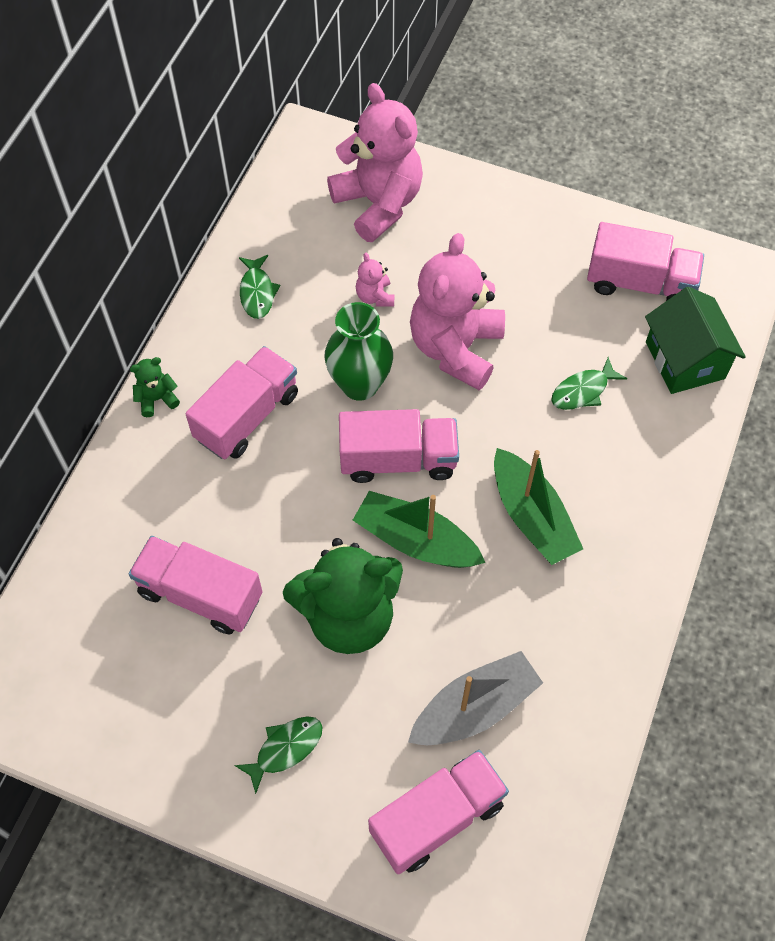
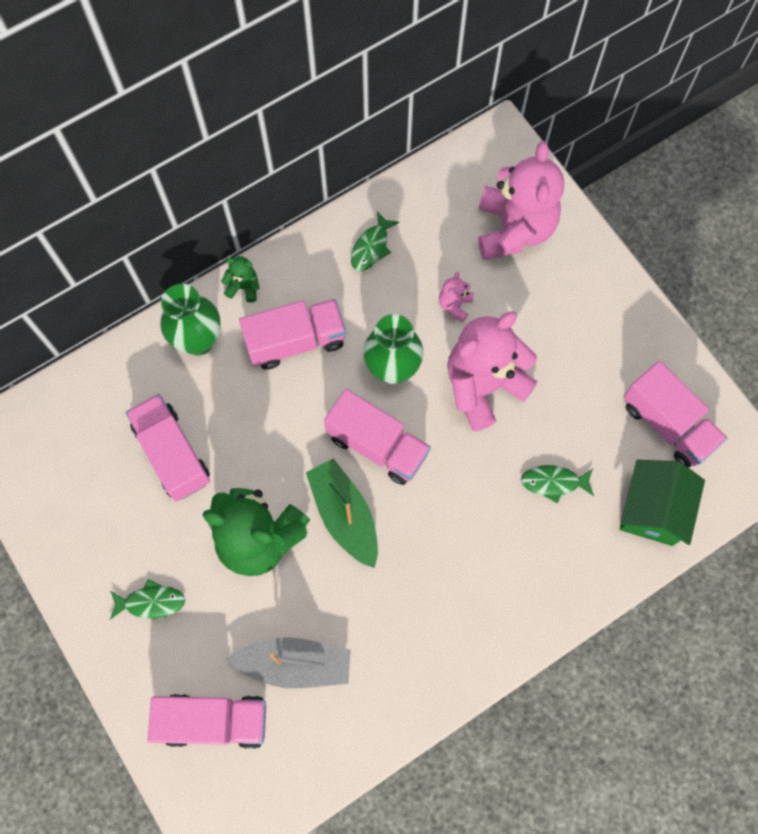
camera: 35 degrees right, 10 degrees up
(147, 474) = (198, 340): none -> green vase
(532, 517) = (440, 554): green boat -> none

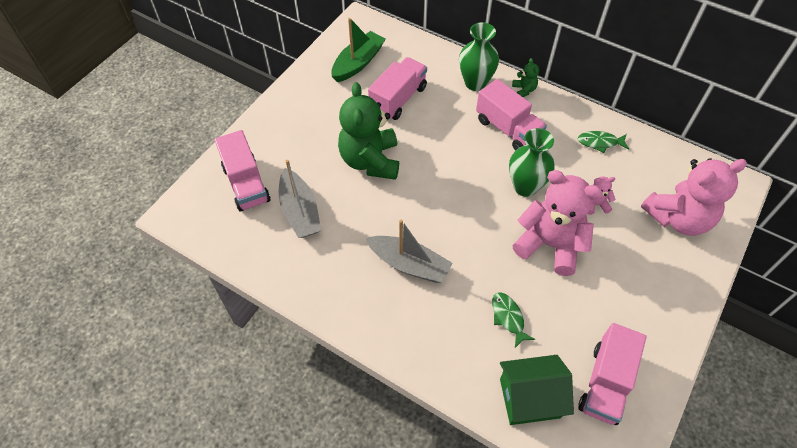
camera: 65 degrees right, 15 degrees down
(151, 602) = (304, 125): green fish -> none
(344, 515) = (410, 199): green boat -> green boat (358, 63)
(377, 445) = (468, 199): pink truck -> none
(437, 560) = (409, 264): none -> grey boat

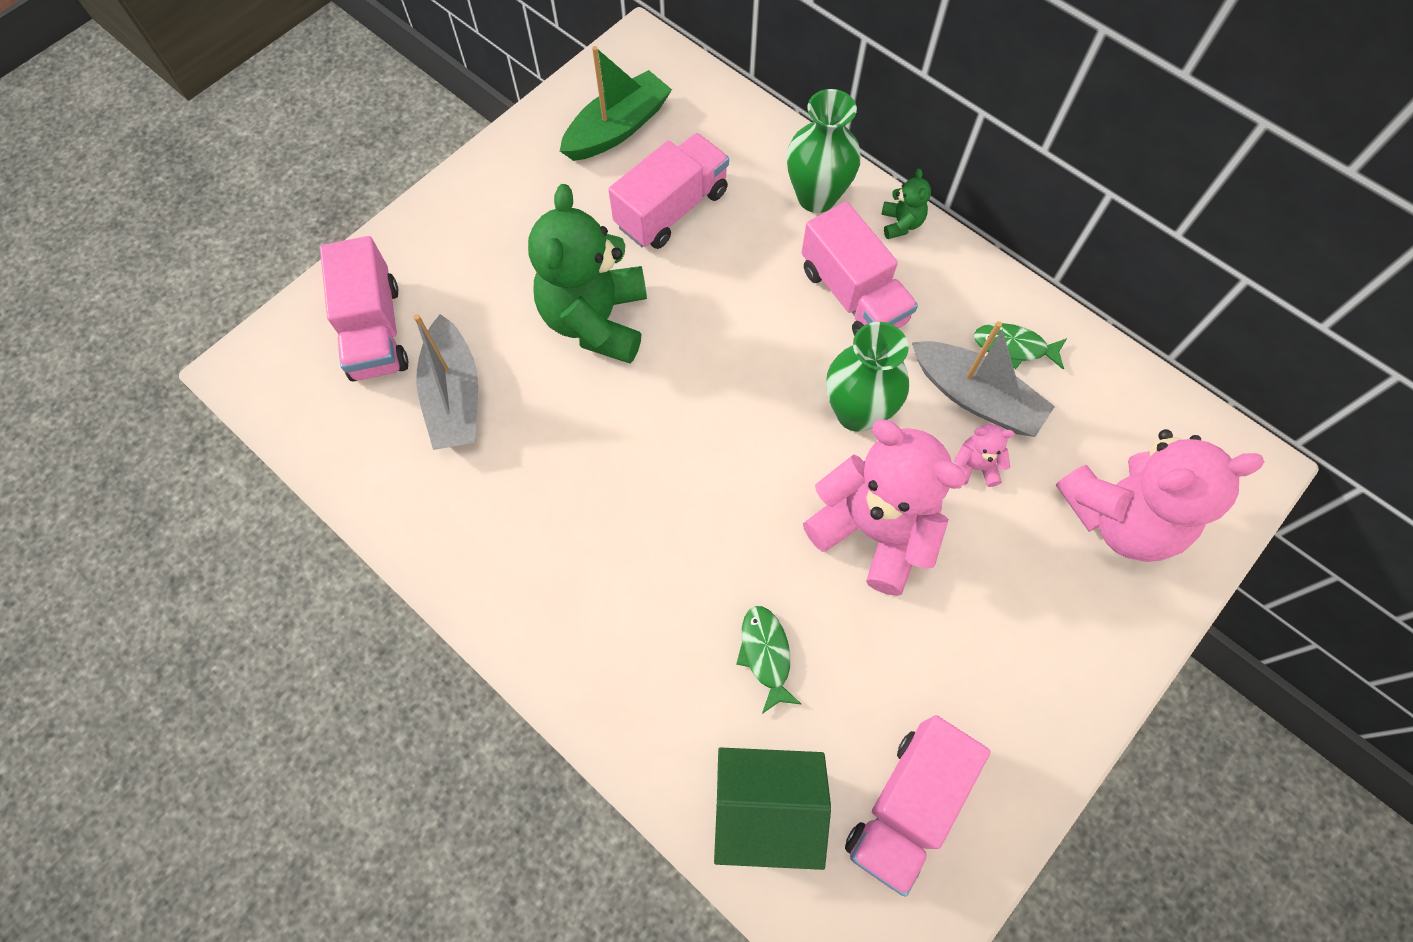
camera: 10 degrees right, 10 degrees up
(409, 264) = (618, 526): grey boat -> grey boat (976, 397)

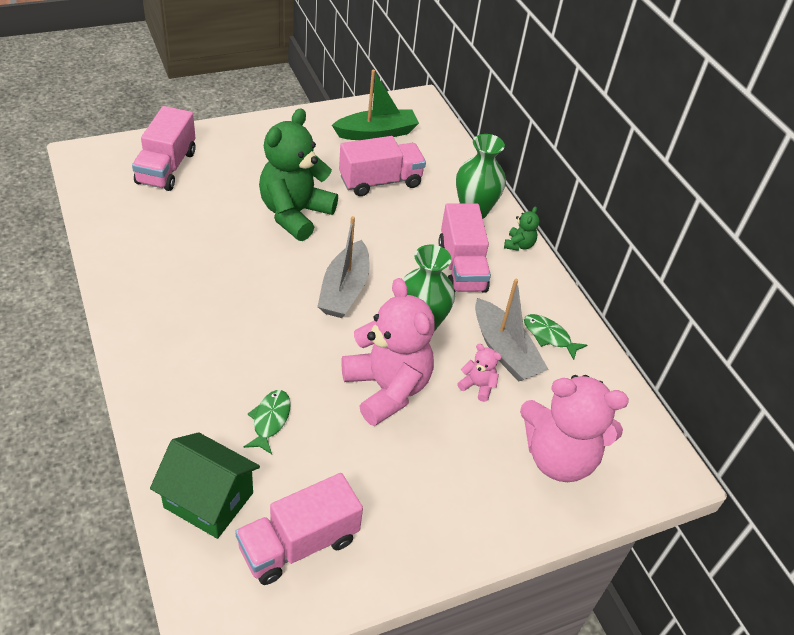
camera: 20 degrees right, 20 degrees down
(454, 396) = (186, 215): grey boat -> grey boat (344, 290)

